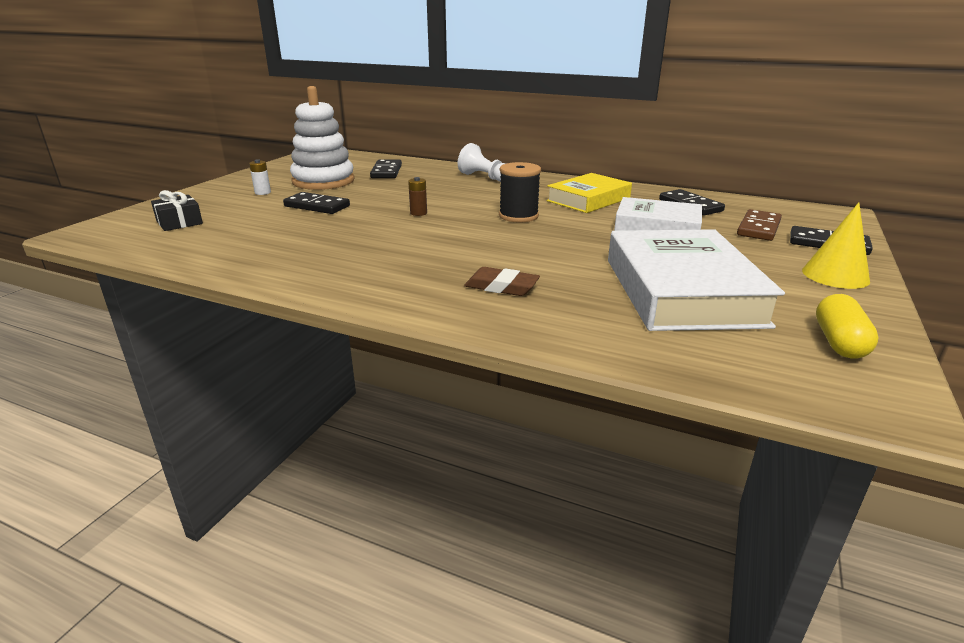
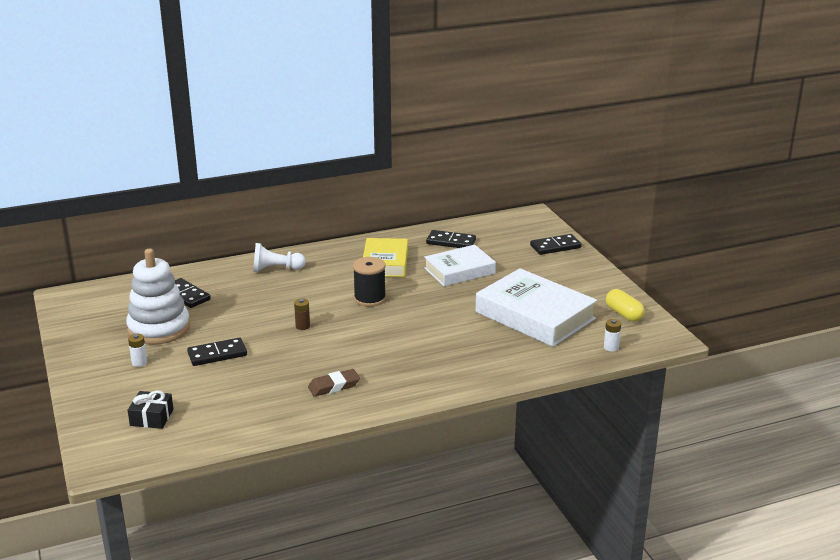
camera: 45 degrees left, 0 degrees up
(501, 287) = (454, 356): brown eraser -> brown eraser (334, 386)
(747, 372) = (611, 347): none -> white battery
(759, 228) = (510, 248): brown domino -> none
(835, 275) = (582, 271): yellow cone -> none

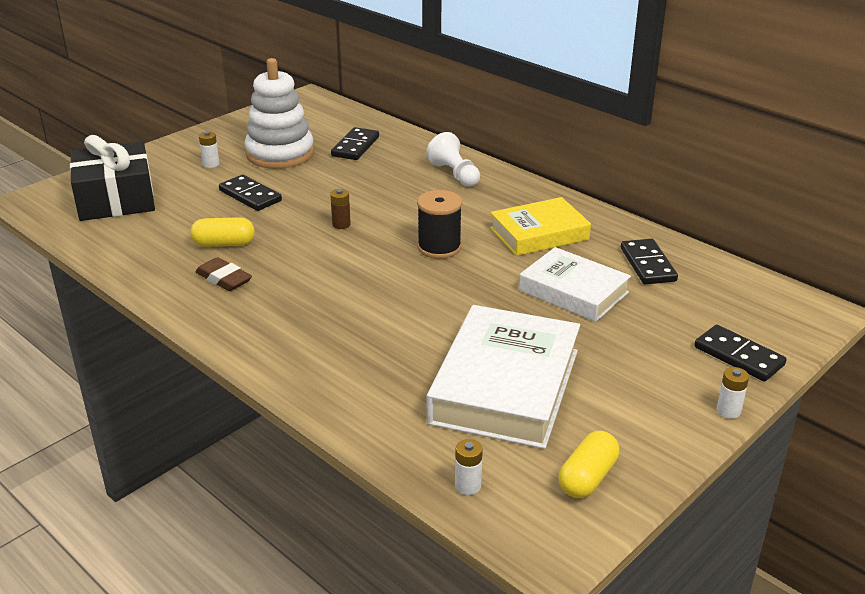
camera: 65 degrees right, 5 degrees up
(152, 417) = (116, 199): black gift -> black gift, size x2.03
(283, 378) = (224, 244): none -> yellow capsule
(596, 264) = (728, 411): none -> white battery

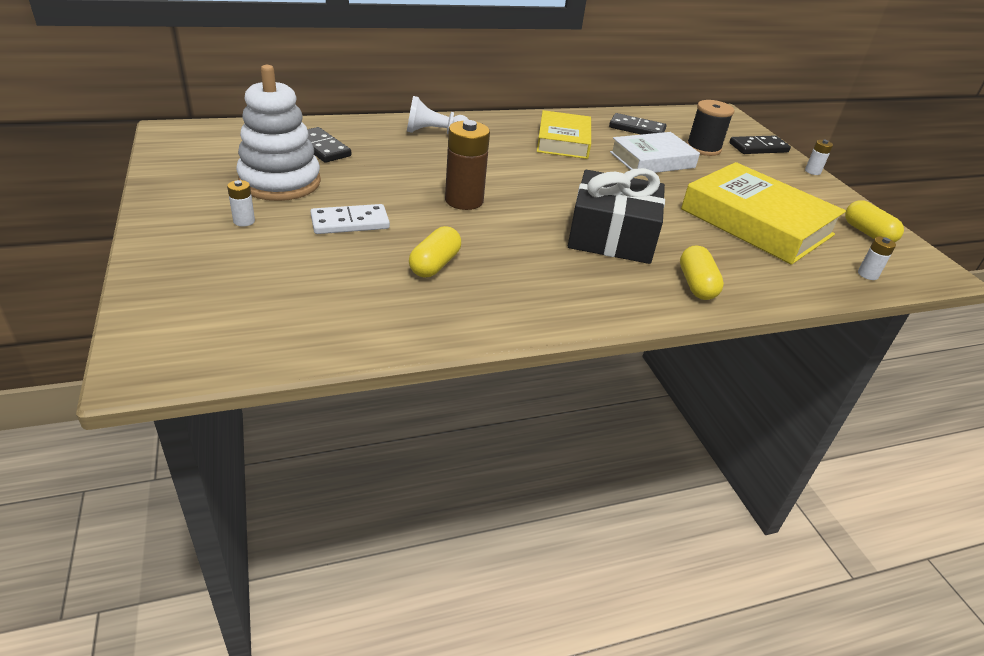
camera: 65 degrees left, 5 degrees up
(116, 199) = (242, 300): black gift -> black gift (612, 236)
(224, 279) = (505, 284): brown eraser -> none
(250, 196) = (350, 222): black domino -> white domino
(318, 370) = (696, 285): none -> yellow capsule
(341, 224) = (464, 200): brown battery -> brown battery, size x2.07
(439, 247) = (547, 178): black spool -> black spool (703, 148)
(505, 386) = (756, 222): white book -> yellow book

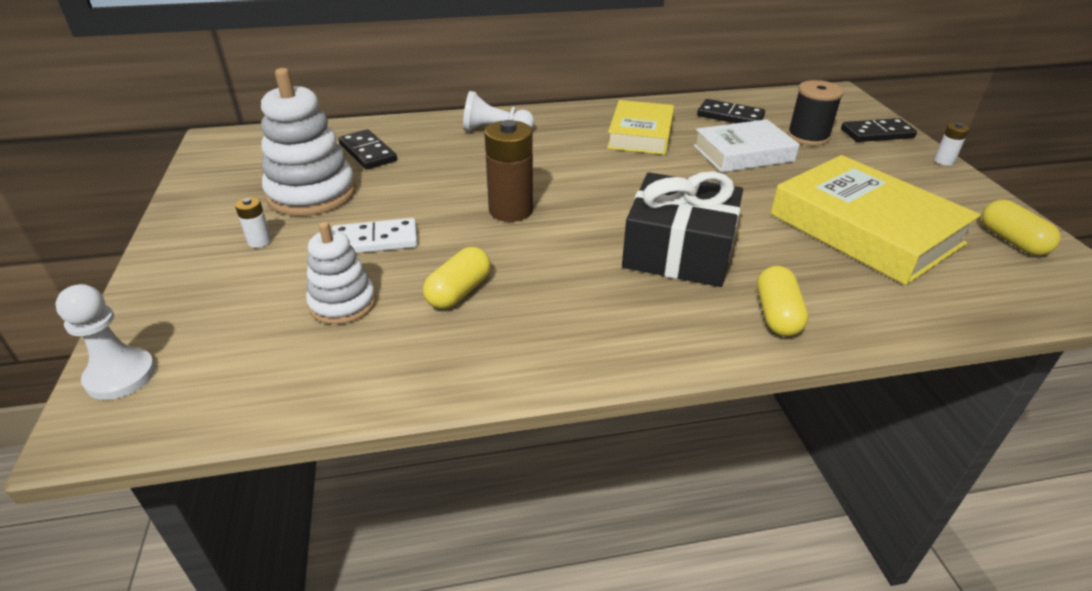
camera: 10 degrees right, 0 degrees up
(153, 328) = (121, 376): none -> white pawn
(336, 273) = (343, 303): none -> white stacking toy
(867, 274) = (1009, 298): white battery -> none

